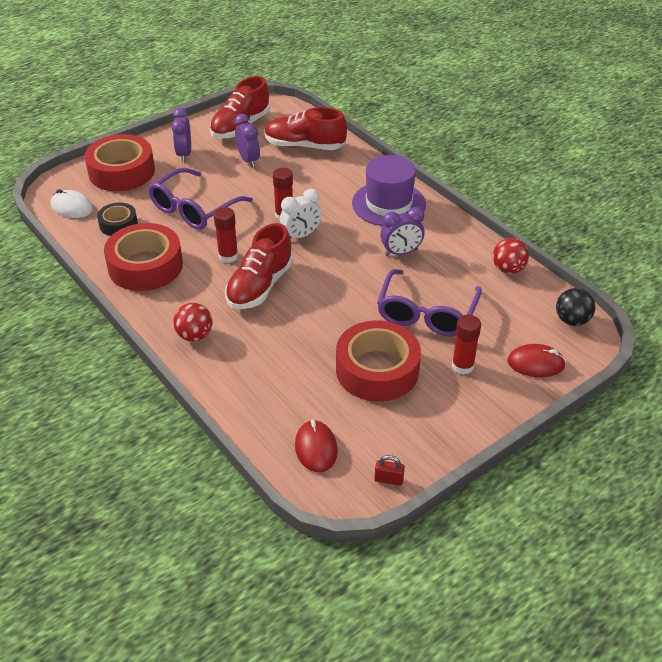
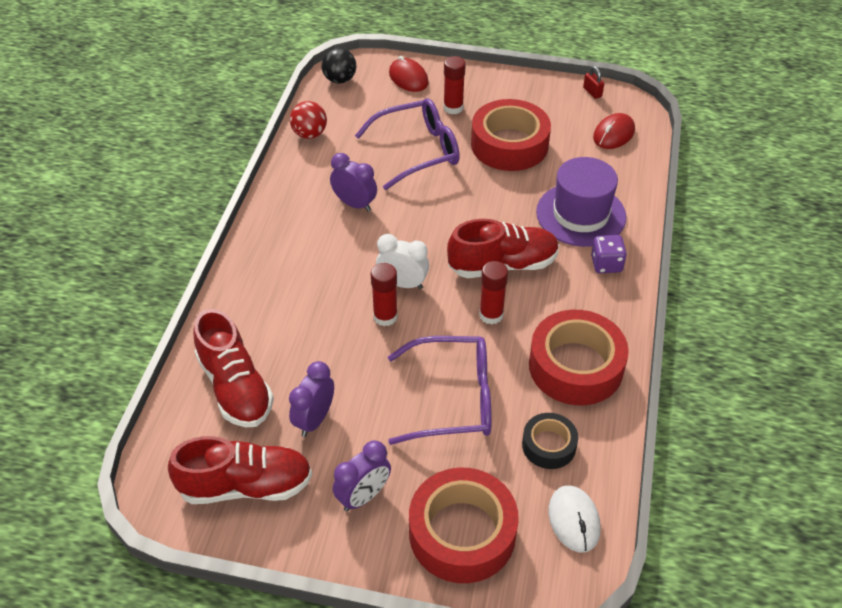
camera: 130 degrees left, 5 degrees up
(194, 335) = (606, 264): red ball -> purple dice
(388, 204) = (285, 252): purple hat -> purple hat (581, 214)

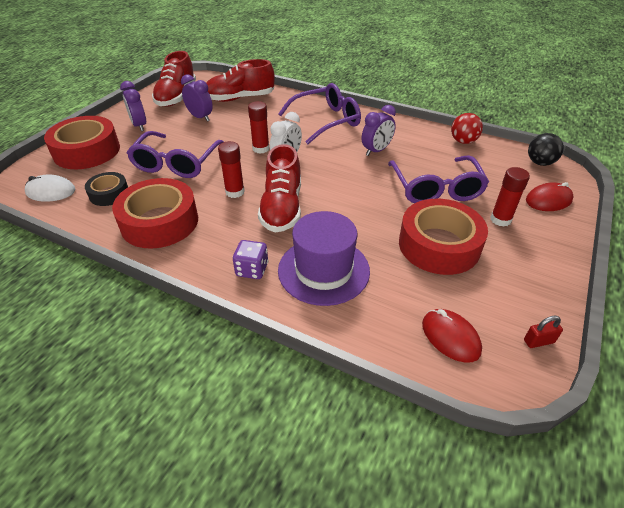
camera: 105 degrees right, 5 degrees down
(288, 264) = (326, 121): none -> purple glasses

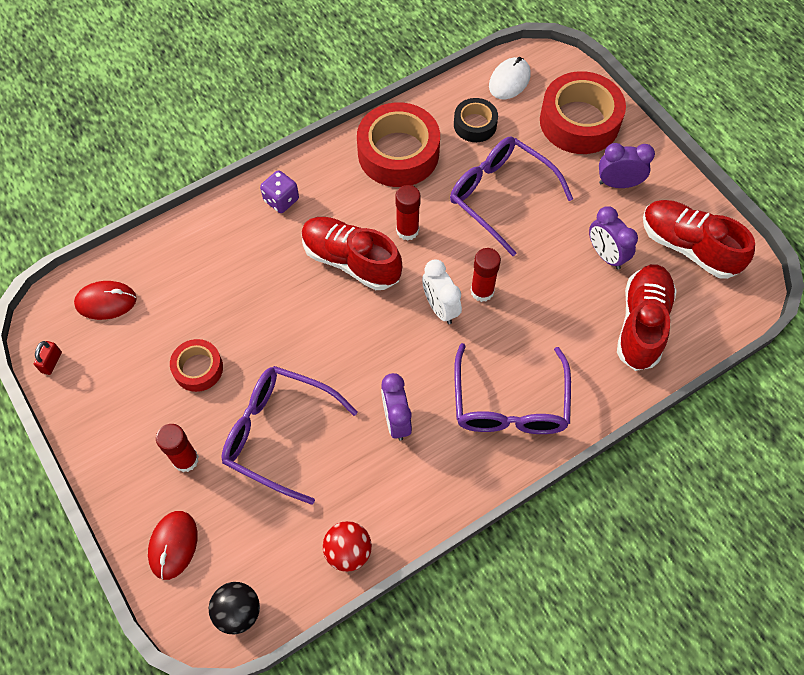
camera: 120 degrees right, 20 degrees up
(200, 117) = (605, 255): purple clock -> purple clock turned 75 degrees clockwise
(323, 270) = (240, 252): purple hat -> none
(439, 245) = (198, 368): red tape -> red tape, size x0.54

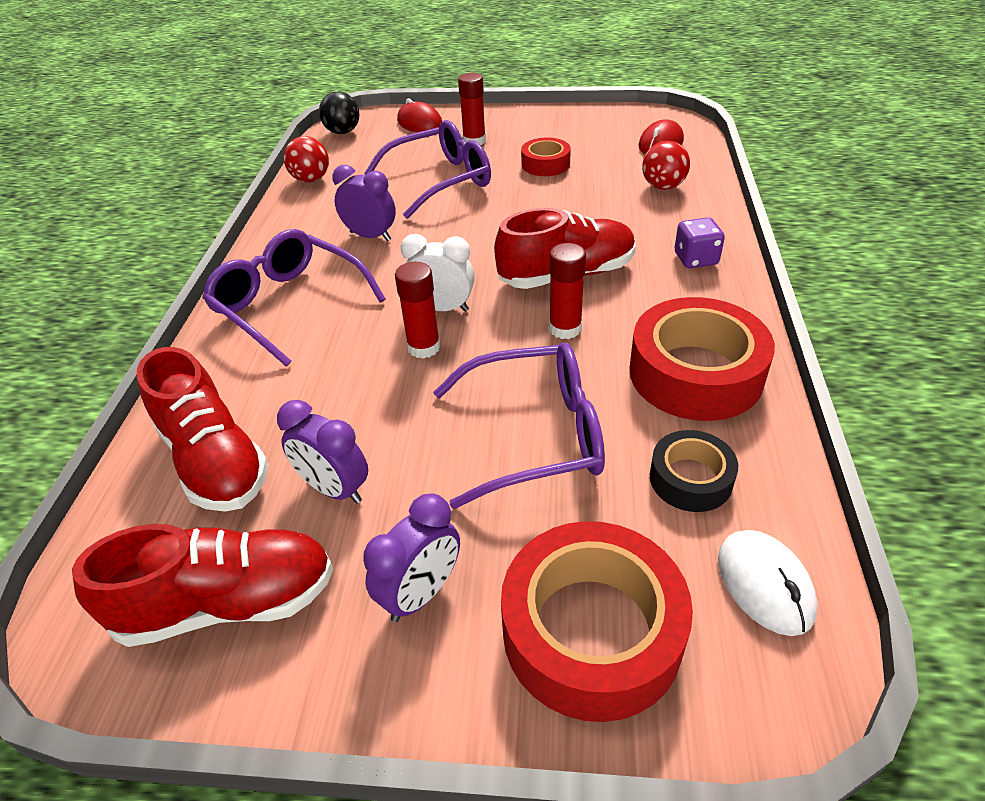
camera: 130 degrees right, 20 degrees down
(51, 362) = (625, 114): red padlock -> none
(187, 264) = (663, 186): none -> red ball
(605, 255) = (334, 489): purple clock -> purple clock turned 150 degrees counterclockwise

